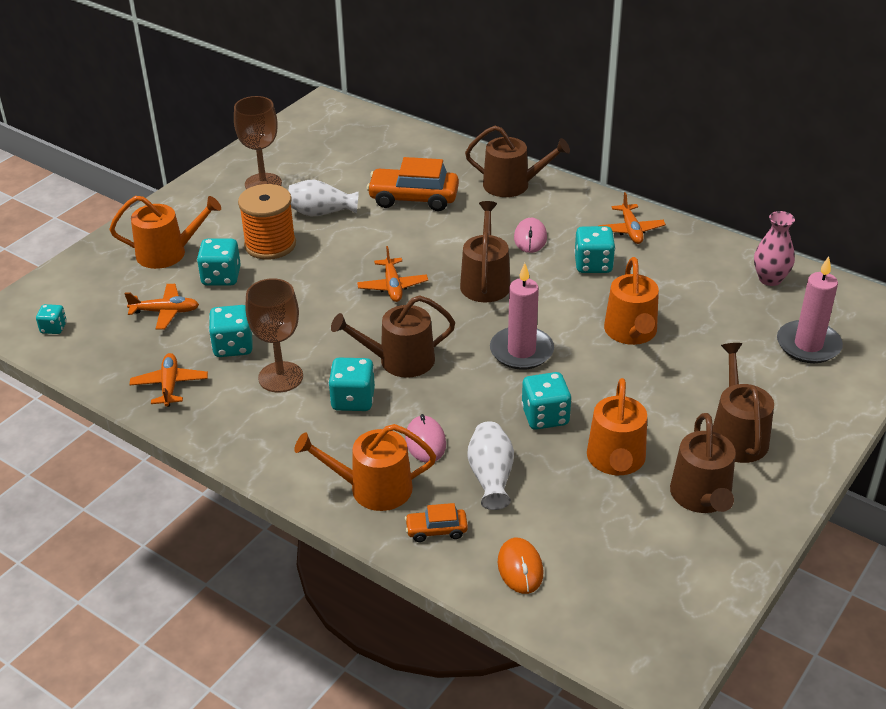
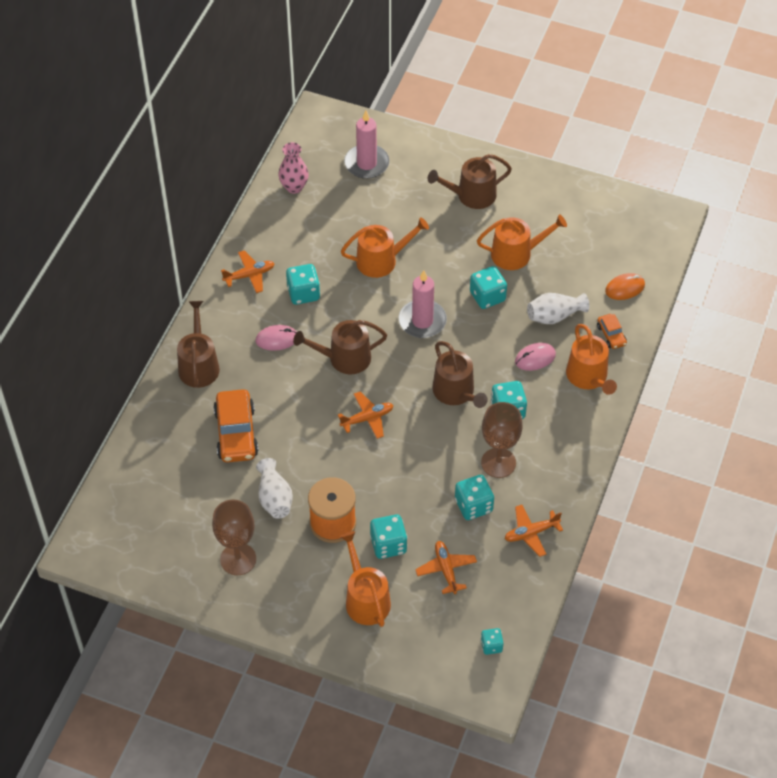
camera: 105 degrees left, 15 degrees up
(702, 497) = (533, 208): brown watering can -> none

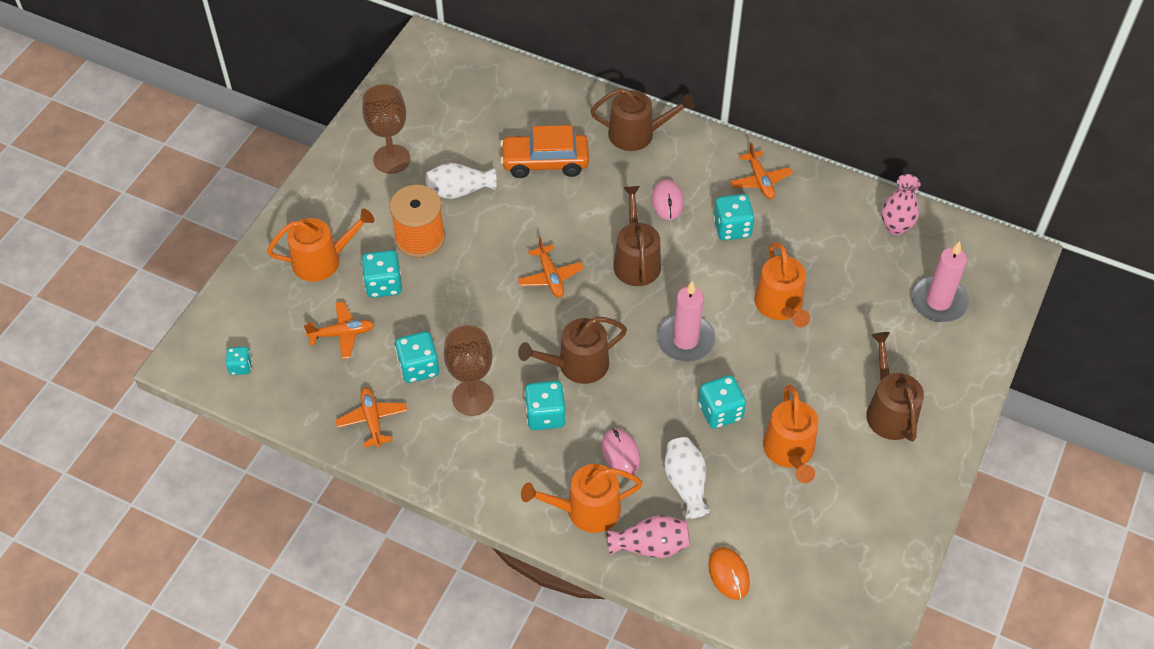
camera: 95 degrees right, 0 degrees up
(611, 335) = (650, 546): orange car -> pink vase

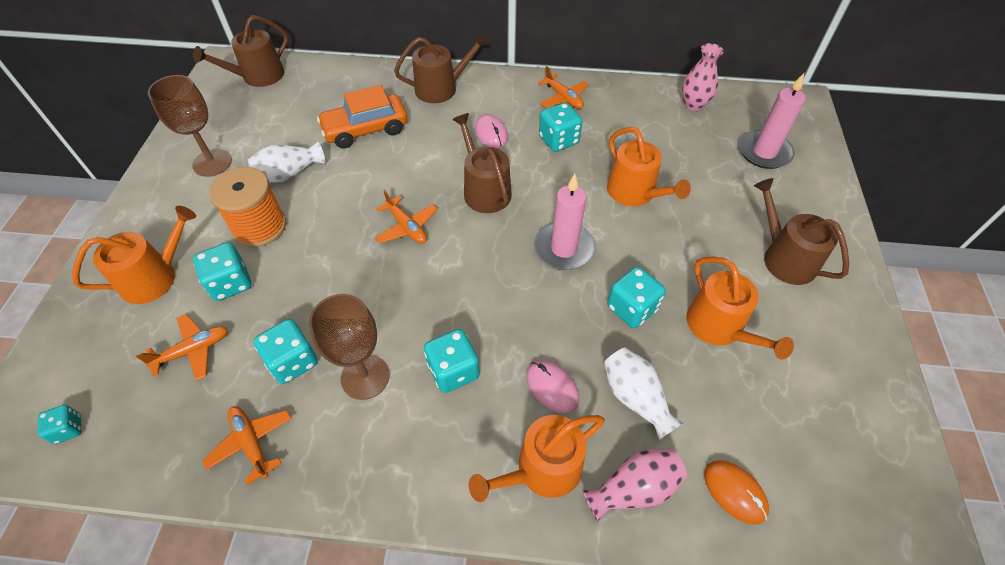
camera: 20 degrees left, 0 degrees up
(577, 365) = (467, 305): brown watering can -> brown watering can (258, 76)

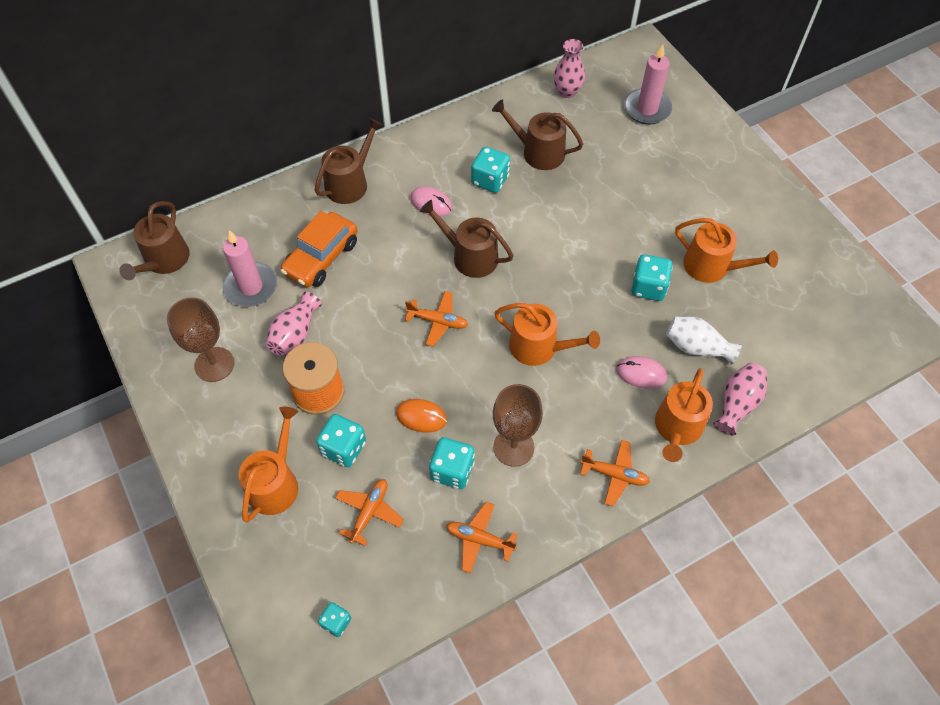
camera: 35 degrees left, 5 degrees up
(289, 173) = (295, 334): white vase -> pink vase
(453, 371) = (569, 404): turquoise dice -> none
(563, 98) = (461, 138): orange plane -> orange plane (614, 474)
(564, 248) = (568, 270): pink candle -> pink candle (251, 287)
(635, 193) = (582, 195): orange watering can -> orange watering can (539, 347)
(734, 492) = (792, 368): orange mouse -> orange mouse (421, 416)
(784, 258) = (717, 190): brown watering can -> brown watering can (538, 152)

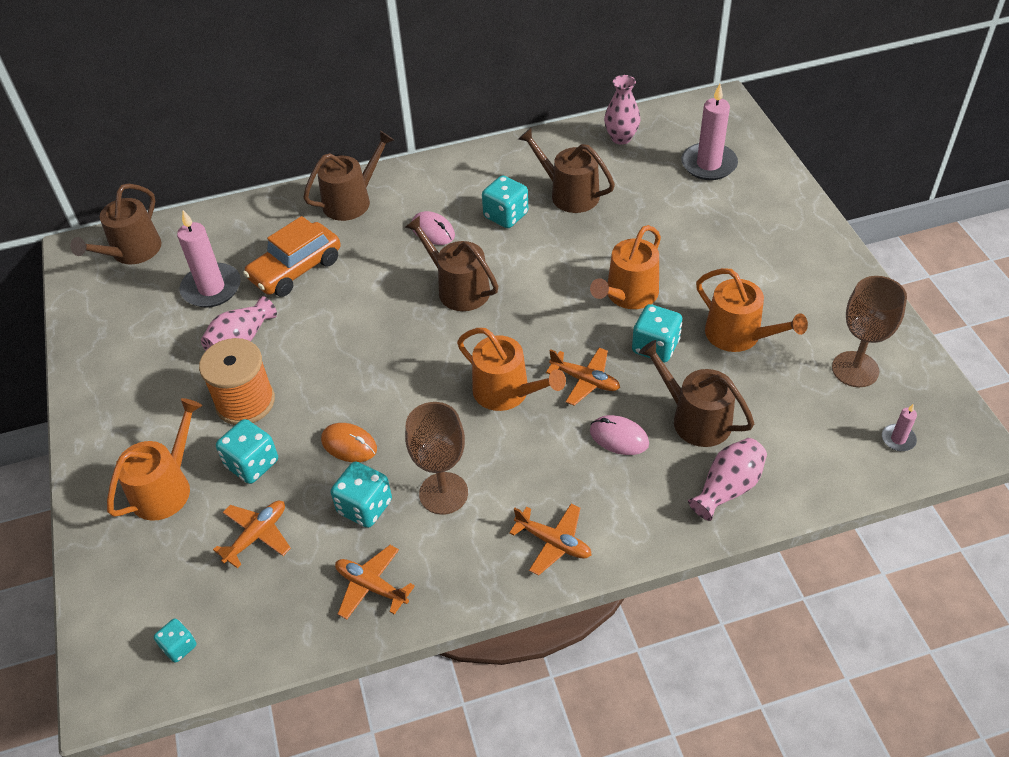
camera: 15 degrees right, 10 degrees down
(214, 364) = (145, 359): brown goblet -> brown goblet (855, 369)
(438, 321) = (400, 349): orange plane -> orange plane (585, 380)
(677, 428) = (645, 503): orange watering can -> orange watering can (628, 295)
(697, 347) = (695, 419): white vase -> brown watering can
(855, 340) = (898, 439): none -> pink candle

